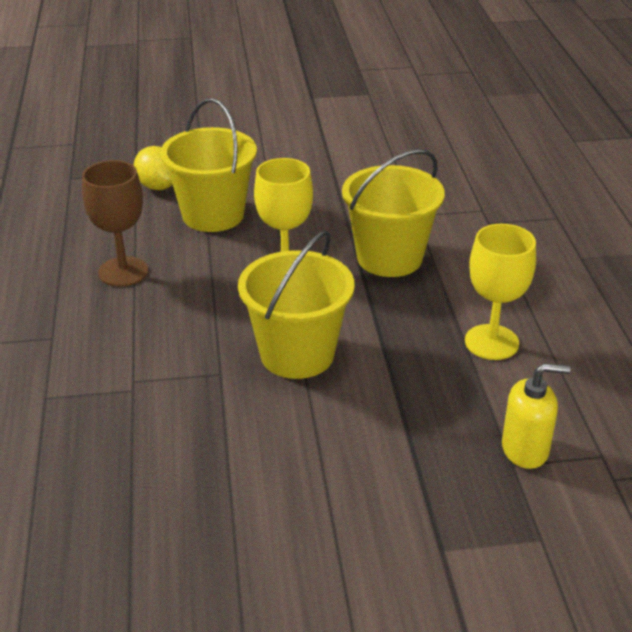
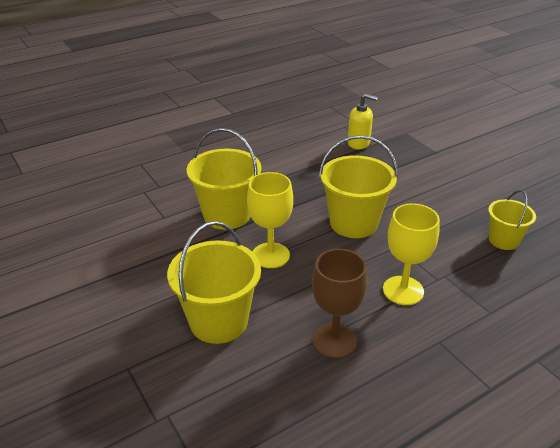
camera: 115 degrees left, 0 degrees up
(142, 489) = (503, 240): none -> yellow bucket
(158, 186) = (186, 383): yellow lemon -> none
(491, 342) = (287, 164): yellow goblet -> yellow goblet (403, 290)
(525, 449) = (359, 143): yellow soap dispenser -> yellow soap dispenser turned 135 degrees clockwise

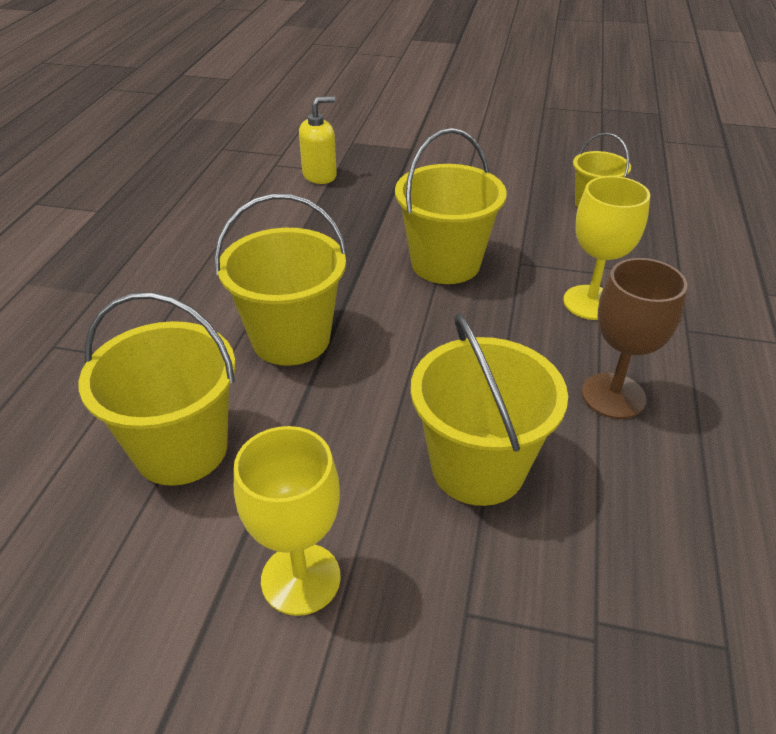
camera: 45 degrees left, 5 degrees up
(126, 232) = (181, 449): none -> yellow bucket
(270, 255) = (416, 352): yellow goblet -> yellow goblet (301, 578)

